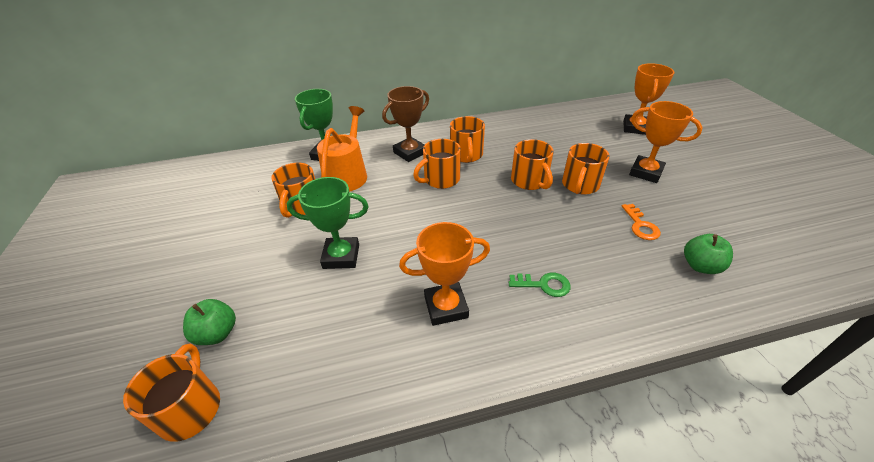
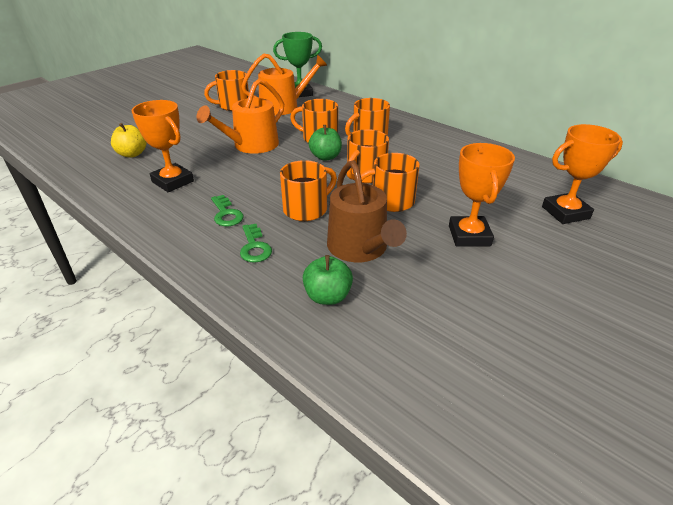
camera: 55 degrees right, 5 degrees down
(190, 408) = (56, 138): orange mug -> orange mug (306, 209)
(217, 333) = (107, 125): green apple -> green apple (325, 157)
(340, 326) = (132, 154): none -> yellow apple
(341, 256) = (194, 134): green trophy -> none
(410, 152) = (341, 117): brown trophy -> none
(414, 224) = (251, 145): none -> orange watering can
(612, 284) = (254, 247): none -> green key
(640, 225) = (360, 248): orange key -> brown watering can

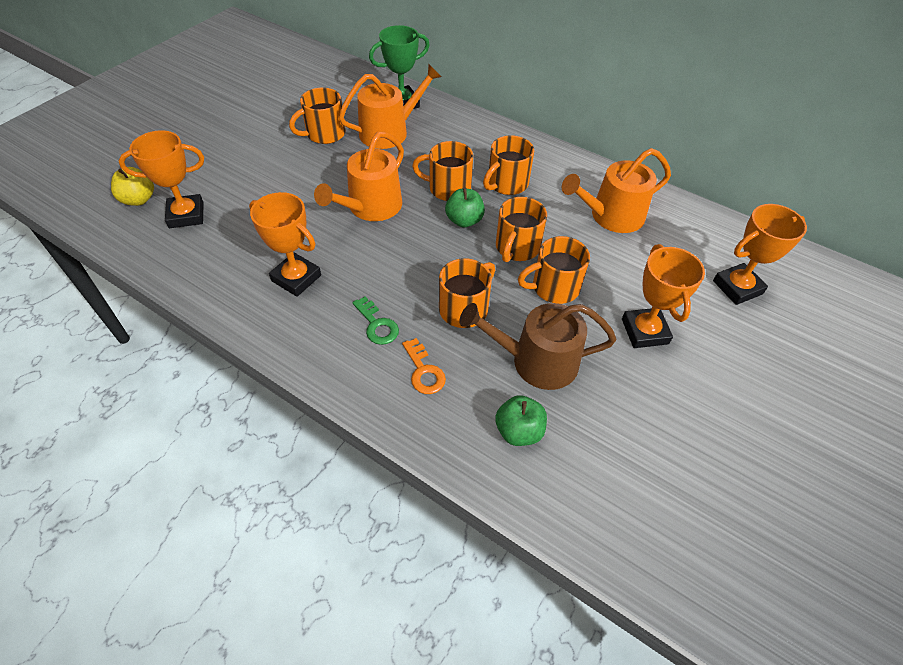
camera: 10 degrees left, 15 degrees up
(106, 142) = (186, 215): none -> orange trophy
(132, 154) = (228, 234): yellow apple -> yellow apple (139, 199)
(254, 247) = (424, 371): green key -> orange key
(360, 248) = (536, 361): brown watering can -> brown watering can turned 120 degrees clockwise
(454, 161) = (611, 216): none -> orange watering can

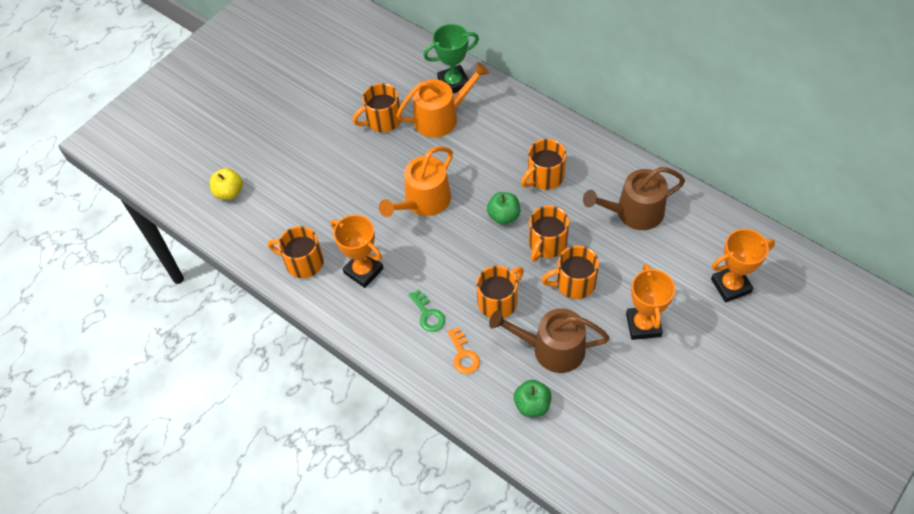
camera: 10 degrees right, 5 degrees up
(186, 215) = (270, 208): orange trophy -> none
(448, 188) = (492, 182): orange mug -> orange mug (303, 262)
(611, 216) = (634, 212): orange watering can -> brown watering can

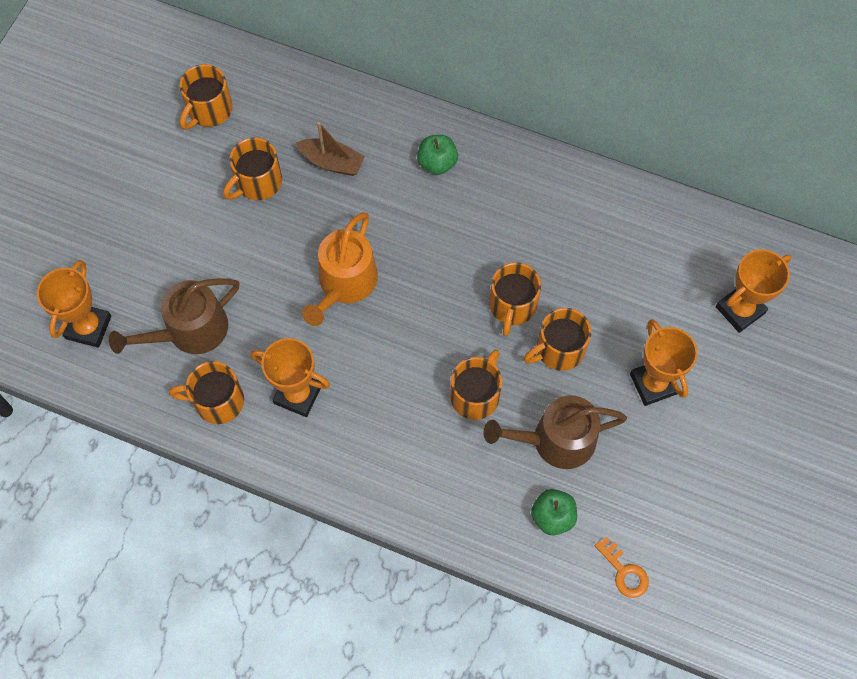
camera: 20 degrees left, 10 degrees up
(229, 192) = (88, 327): yellow apple -> orange trophy
(428, 314) = (395, 433): green key -> none
(441, 117) = (332, 162): orange watering can -> brown boat
(453, 83) = (333, 110): green trophy -> none
(463, 355) = (454, 474): orange key -> orange key (624, 572)
(504, 216) = (450, 281): green apple -> green apple (437, 163)
(544, 176) = (484, 216): orange mug -> orange mug (209, 110)
(634, 212) = (604, 240): brown watering can -> brown watering can (190, 331)

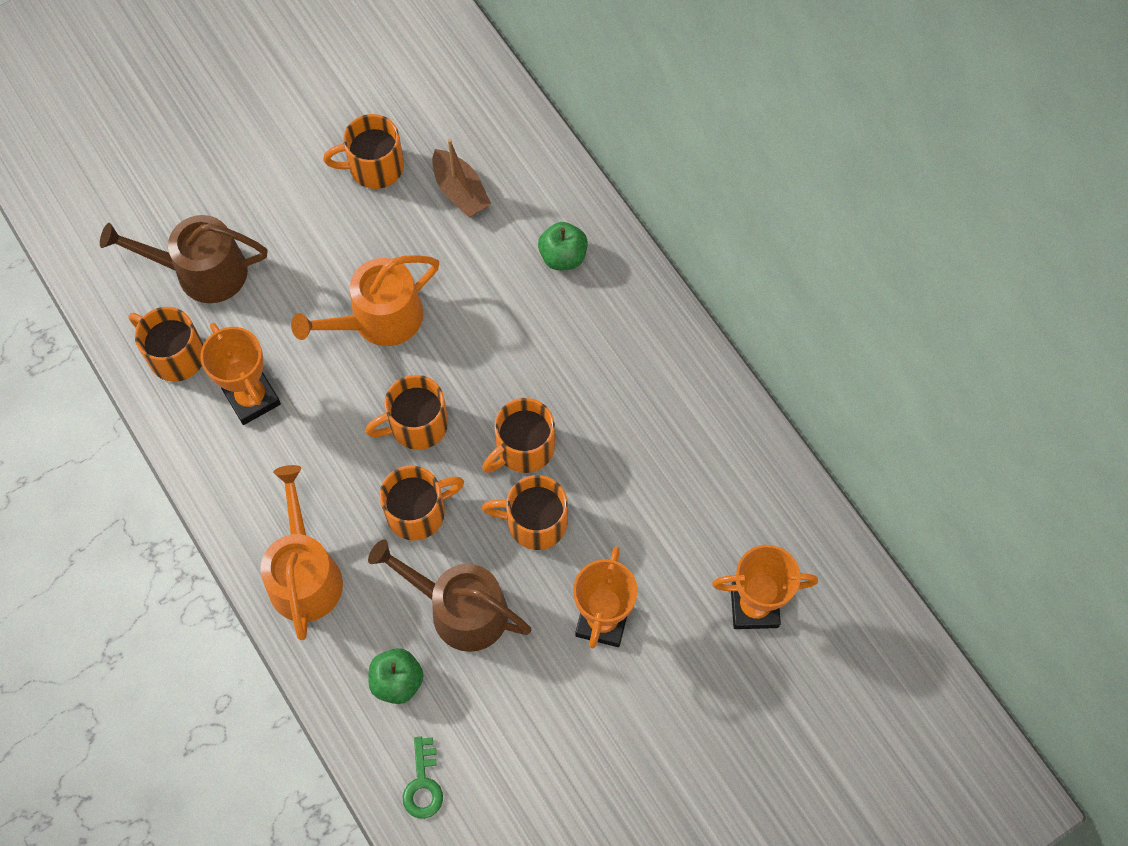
camera: 35 degrees right, 0 degrees up
(88, 327) = (115, 209): orange trophy -> none
(209, 110) = (383, 67): orange mug -> orange mug (416, 424)
(432, 489) = (304, 574): none -> orange watering can
(624, 572) = (423, 784): orange key -> green key

